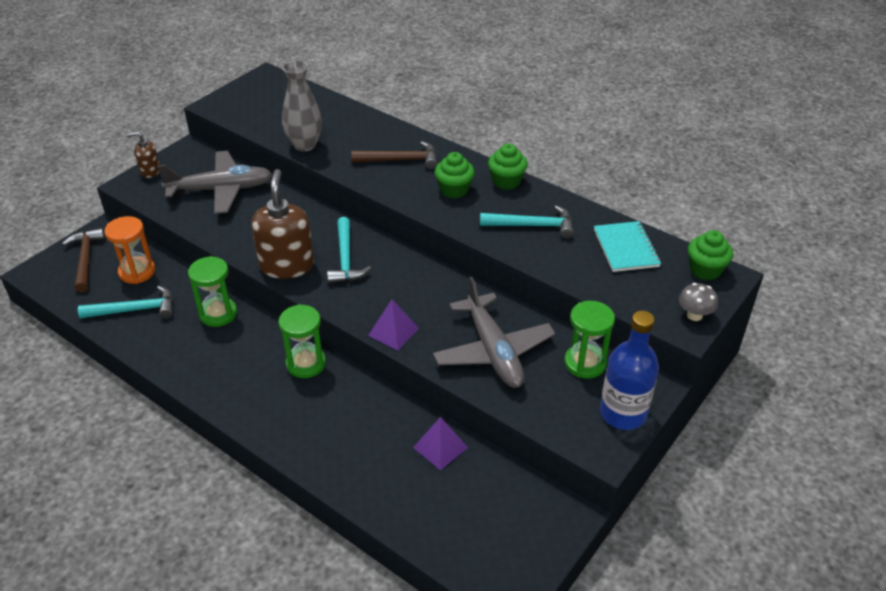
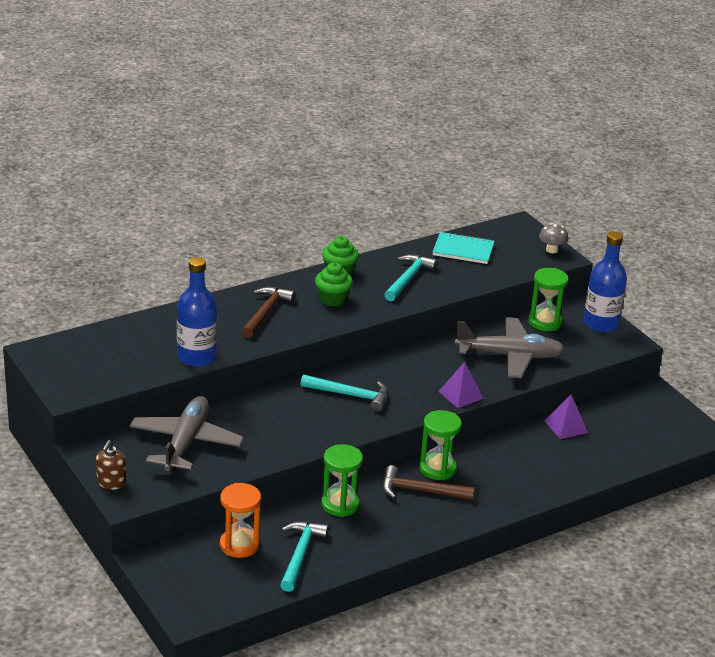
camera: 70 degrees left, 10 degrees down
(86, 259) = (192, 577): brown hammer -> brown hammer (420, 491)
(287, 265) = (337, 428): brown soap dispenser -> none
(305, 145) = (197, 357): grey vase -> blue bottle
(705, 270) = (508, 229): green cupcake -> none

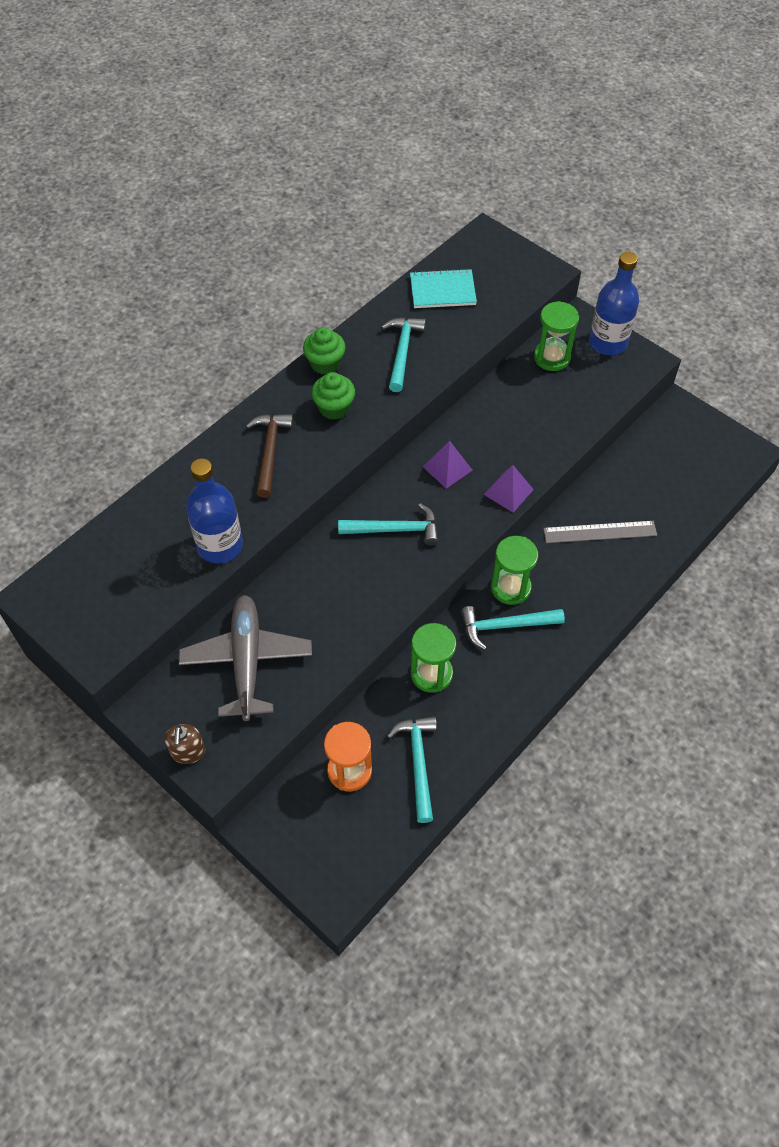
camera: 15 degrees left, 25 degrees up
(420, 491) = (505, 626): brown hammer -> turquoise hammer
(510, 356) = (536, 418): grey plane -> none
(537, 453) = (600, 532): none -> grey ruler
(551, 250) = (533, 264): grey mushroom -> none
(566, 426) = (613, 484): purple pyramid -> purple pyramid (447, 468)

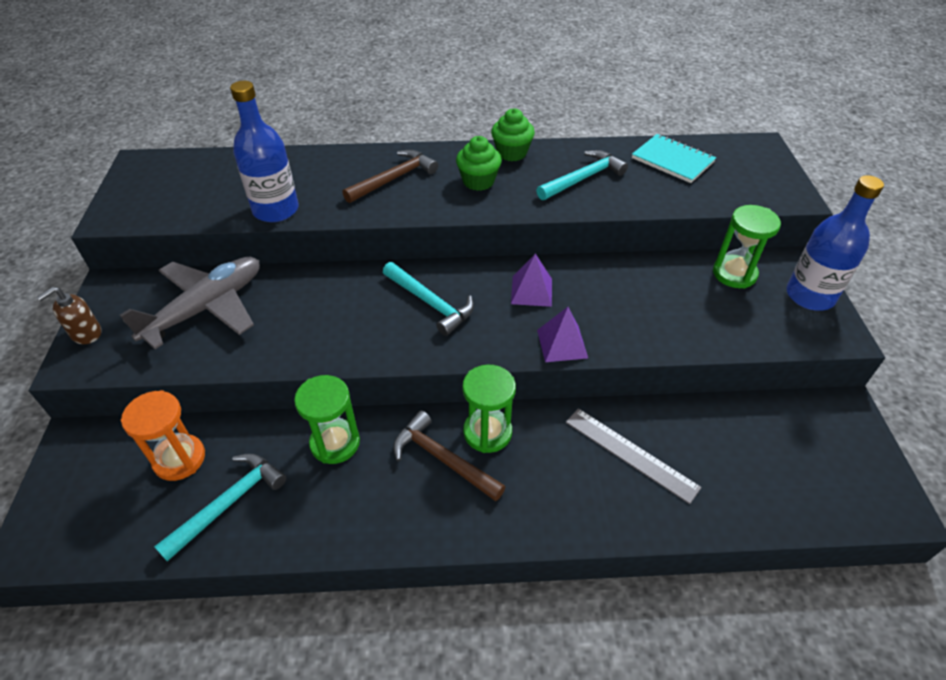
camera: 45 degrees right, 10 degrees down
(505, 626) = (443, 459): turquoise hammer -> brown hammer

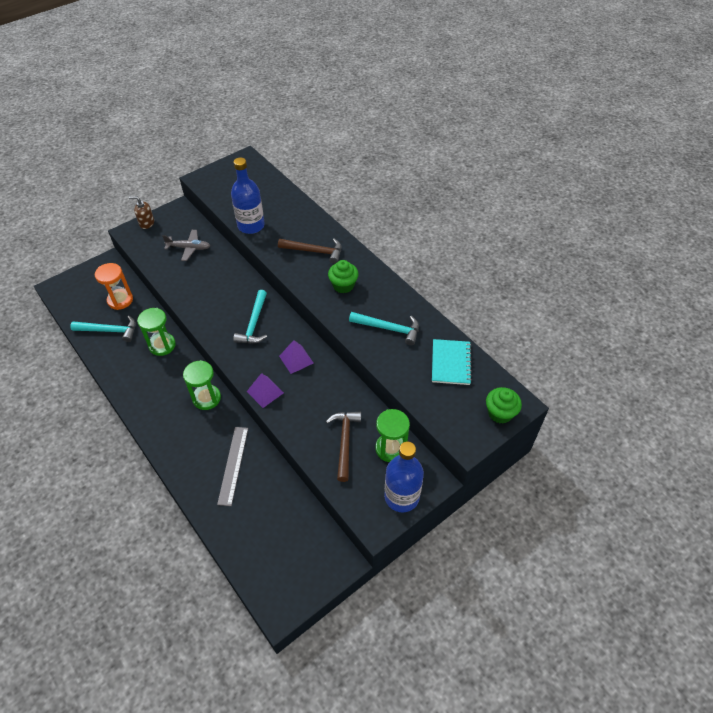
camera: 55 degrees right, 5 degrees up
(206, 308) = (189, 248): grey plane -> grey plane, size x0.59
(443, 459) = (179, 389): brown hammer -> brown hammer (345, 442)
(511, 153) = (385, 285): green cupcake -> green cupcake (500, 413)

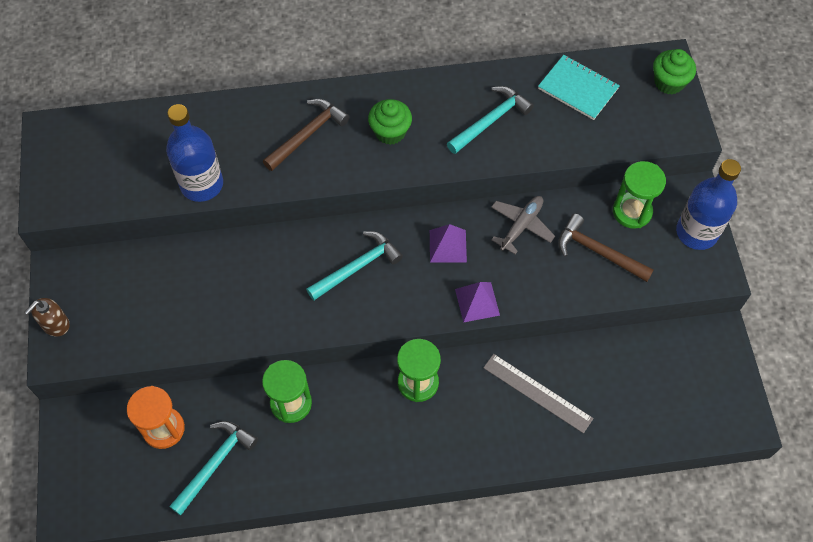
camera: 60 degrees left, 10 degrees up
(189, 248) = (155, 288): grey plane -> grey plane (521, 226)
(254, 324) = (357, 267): turquoise hammer -> turquoise hammer turned 75 degrees counterclockwise

